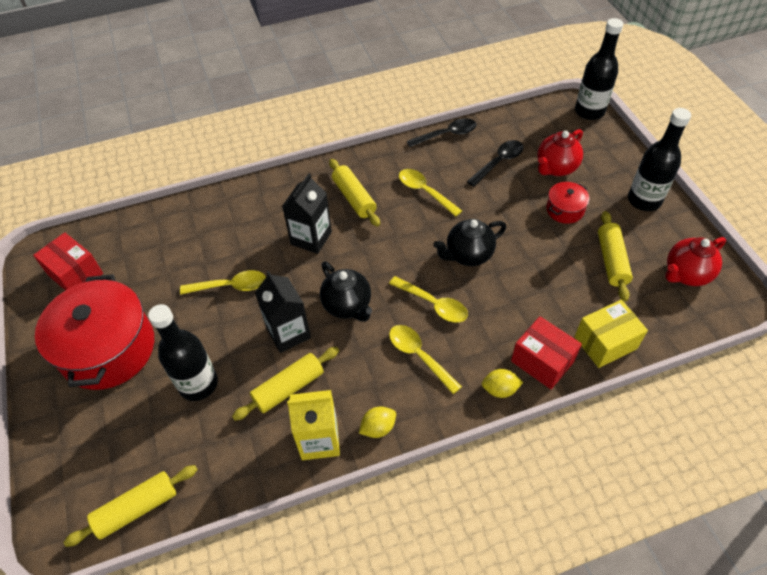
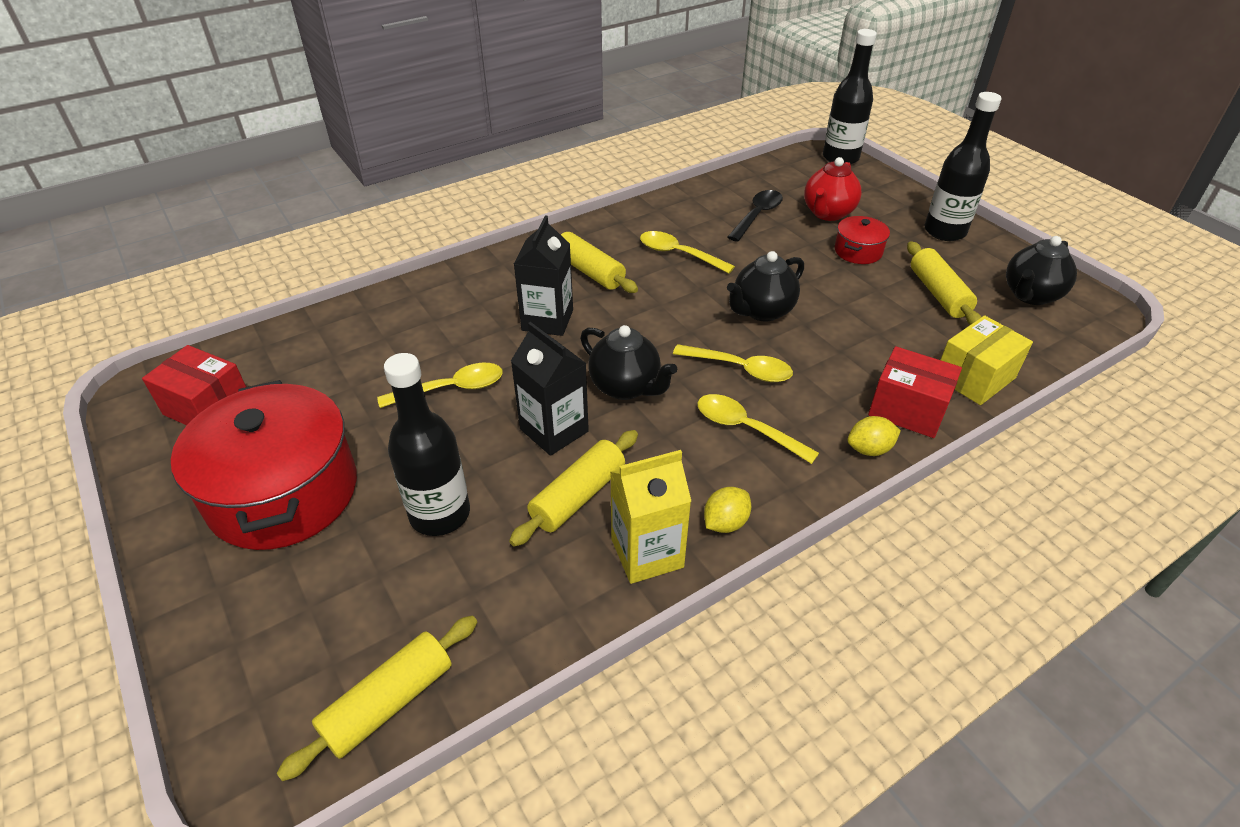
camera: 15 degrees left, 10 degrees down
(447, 135) = (682, 196): black spoon -> none
(686, 274) = (1030, 295): red teapot -> black teapot

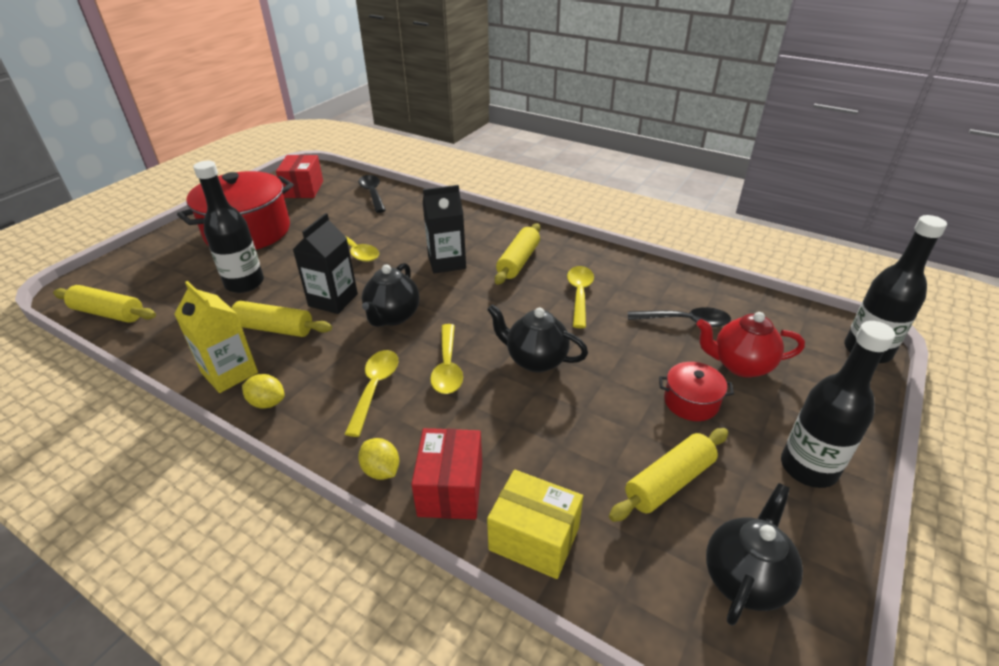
camera: 65 degrees right, 5 degrees down
(309, 340) = (372, 194): none -> black spoon
(1030, 295) = (744, 578): black teapot -> black teapot turned 105 degrees clockwise

